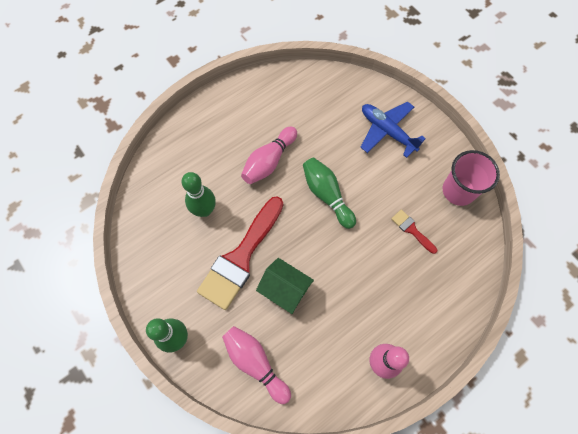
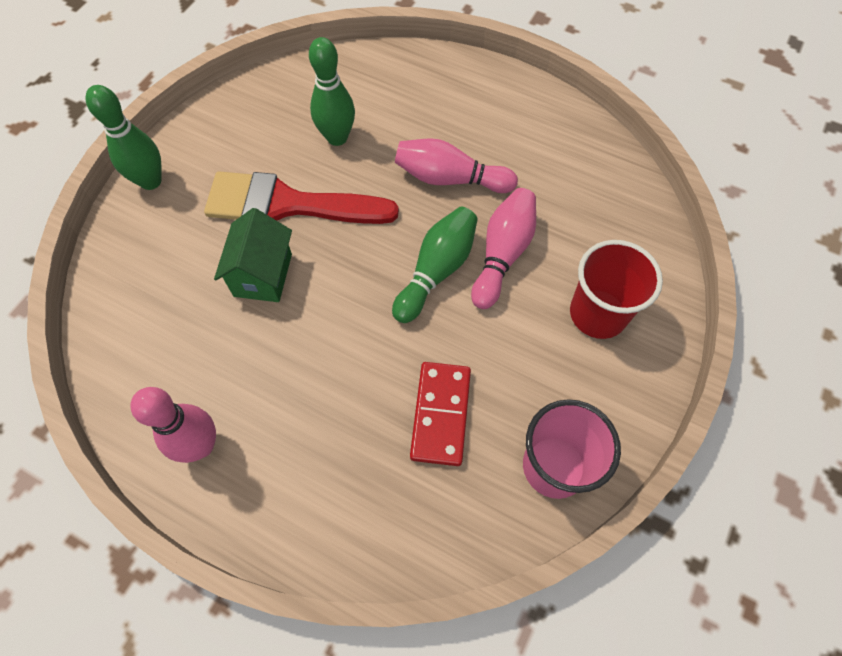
camera: 65 degrees right, 5 degrees down
(255, 363) = (146, 280): pink bowling pin -> pink bowling pin (502, 254)
(387, 131) = (598, 314): blue plane -> red cup
(412, 230) = (441, 414): red brush -> red domino

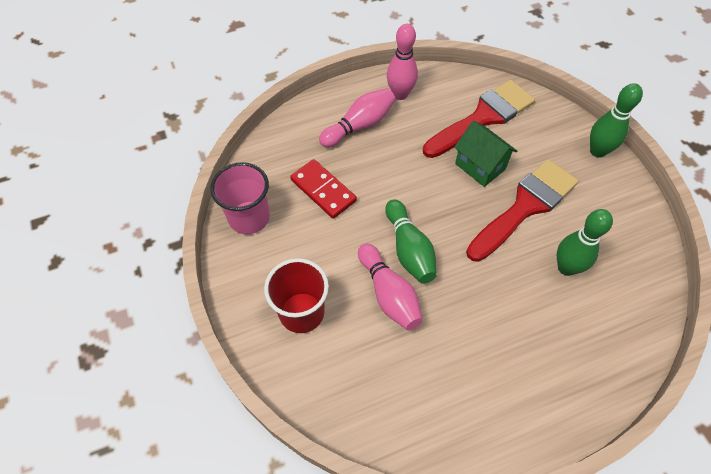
camera: 130 degrees right, 5 degrees down
(175, 318) = (483, 117): none -> red brush
(450, 179) = (475, 310): pink bowling pin -> pink bowling pin (359, 125)

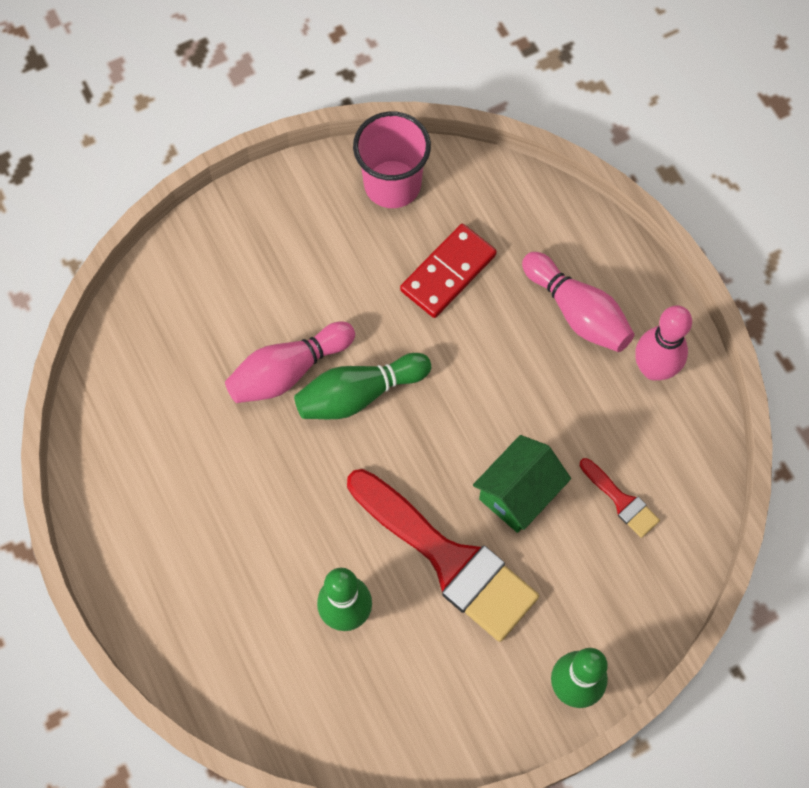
camera: 85 degrees right, 10 degrees up
(301, 312) = (255, 267): red cup -> none
(483, 117) = (621, 501): red brush -> red brush, size x0.44

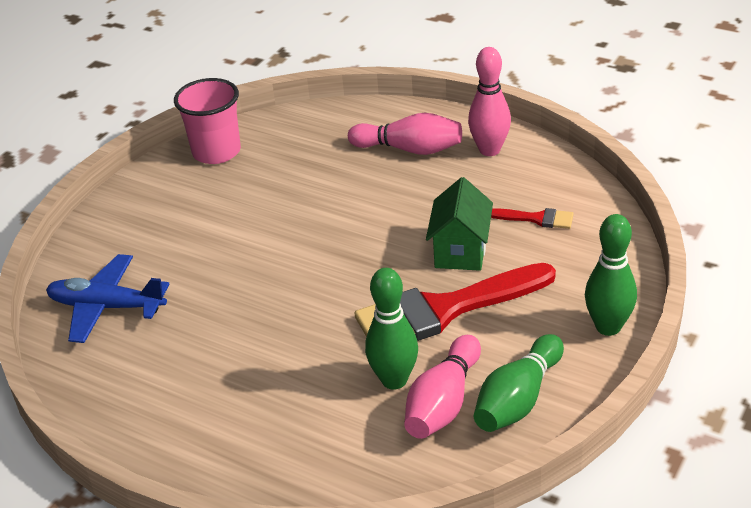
camera: 30 degrees left, 30 degrees down
(168, 343) = (107, 307): none -> blue plane
(288, 371) = (221, 275): pink bowling pin -> pink bowling pin (443, 403)
(359, 394) = (289, 260): green bowling pin -> green bowling pin (518, 399)
(448, 272) = (298, 173): red domino -> none
(448, 559) = (444, 310): red brush -> red brush turned 150 degrees clockwise

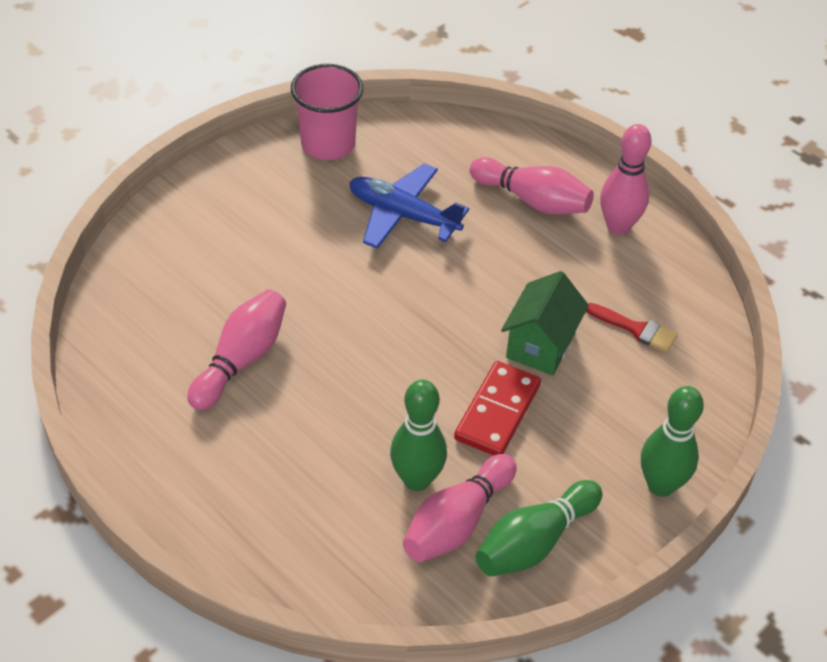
camera: 10 degrees right, 10 degrees up
(107, 307) = (158, 304): blue plane -> blue plane (403, 215)
(199, 330) = (241, 360): none -> pink bowling pin
(444, 310) = (497, 412): red brush -> red domino

